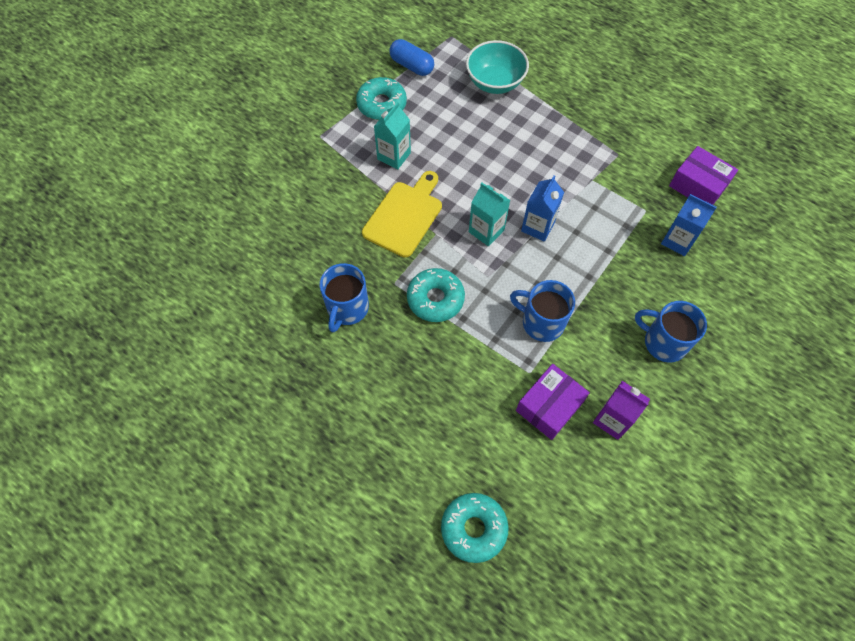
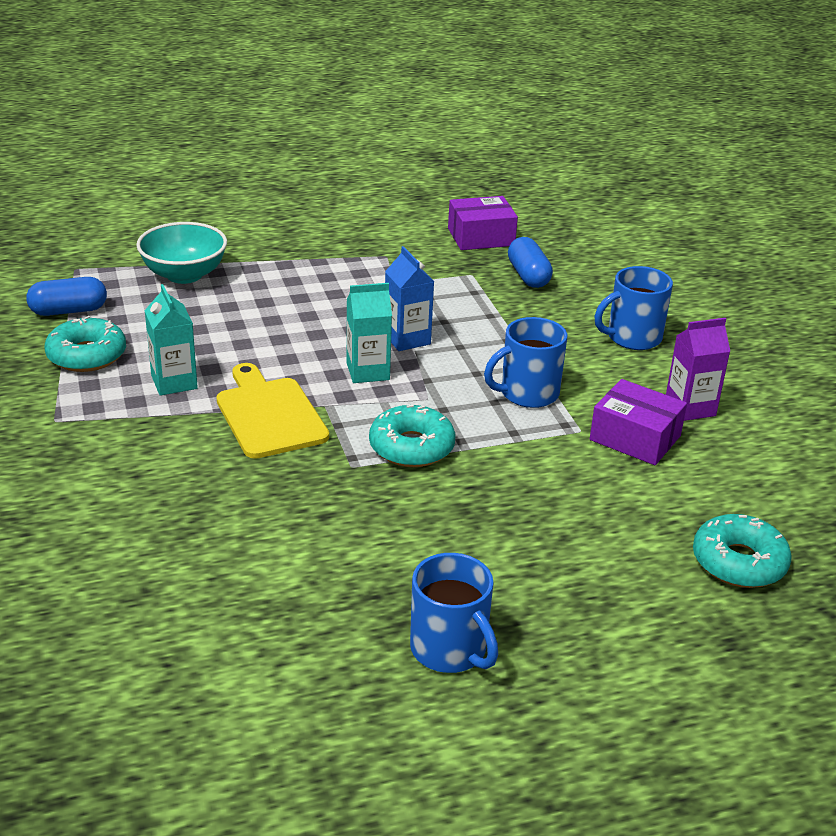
camera: 55 degrees left, 30 degrees down
(347, 308) = (340, 519): blue mug -> blue mug (450, 650)
(549, 406) = (635, 438): purple box -> purple box turned 45 degrees counterclockwise
(678, 241) = (528, 276): blue carton -> blue capsule

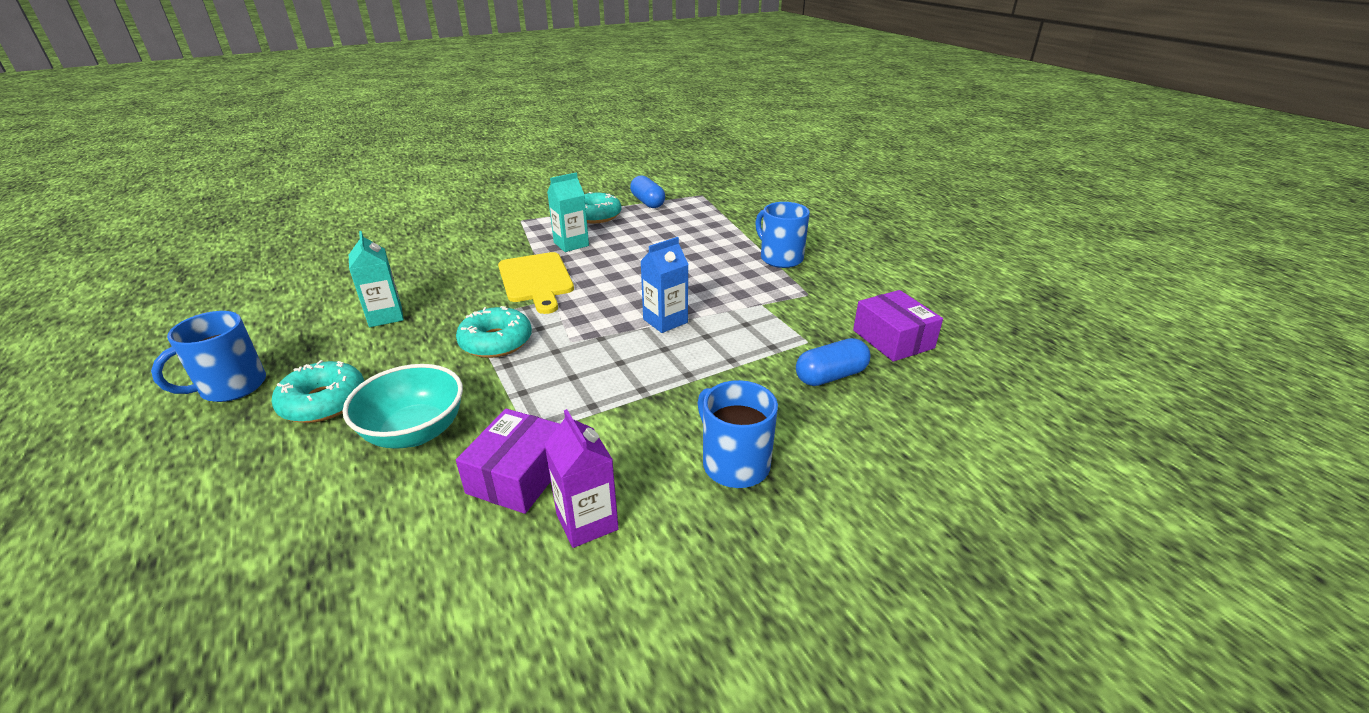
camera: 80 degrees right, 0 degrees up
(184, 275) = (716, 225): turquoise bowl -> turquoise bowl (415, 432)
(269, 414) = (536, 280): yellow cutting board -> yellow cutting board turned 105 degrees clockwise
(368, 371) = (606, 309): turquoise carton -> turquoise carton (385, 316)
(527, 393) = (591, 394): blue mug -> blue mug (780, 258)
(738, 562) = (273, 571): turquoise donut -> turquoise donut (323, 402)

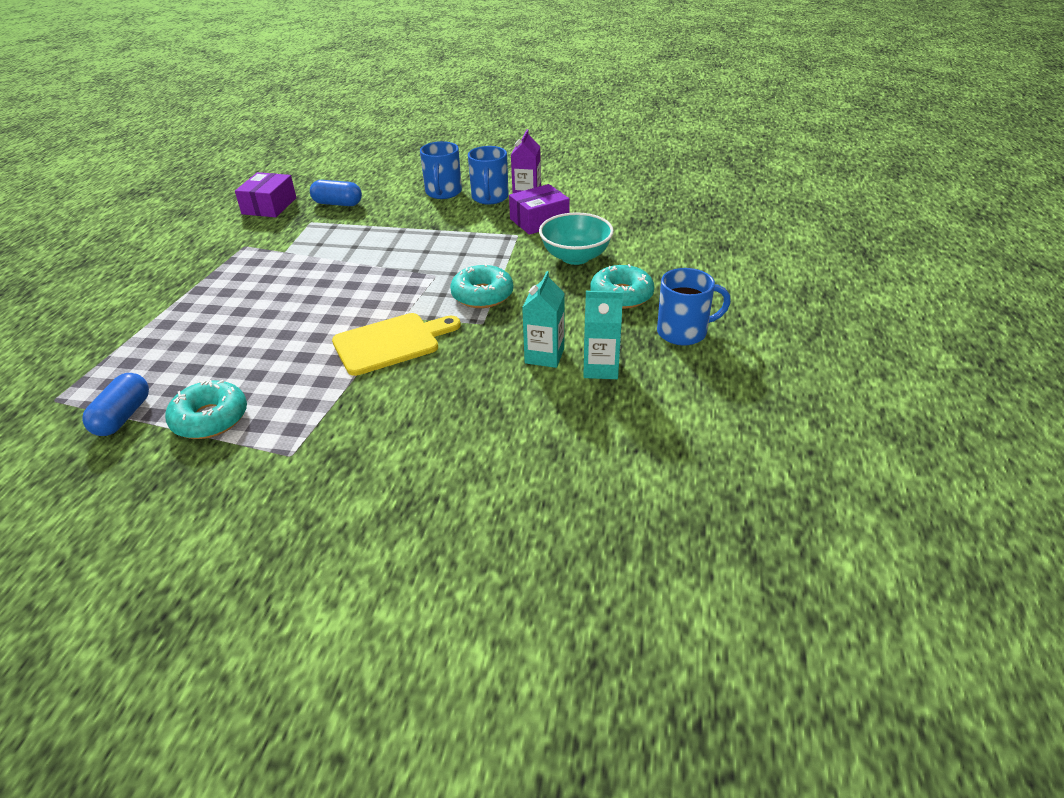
camera: 140 degrees left, 5 degrees up
(536, 280) = (391, 343): yellow cutting board -> yellow cutting board turned 45 degrees clockwise
(571, 244) = (302, 379): turquoise carton -> turquoise carton (601, 368)
(665, 321) = (359, 265): blue carton -> none
(780, 258) = (191, 280): blue mug -> blue mug (490, 198)

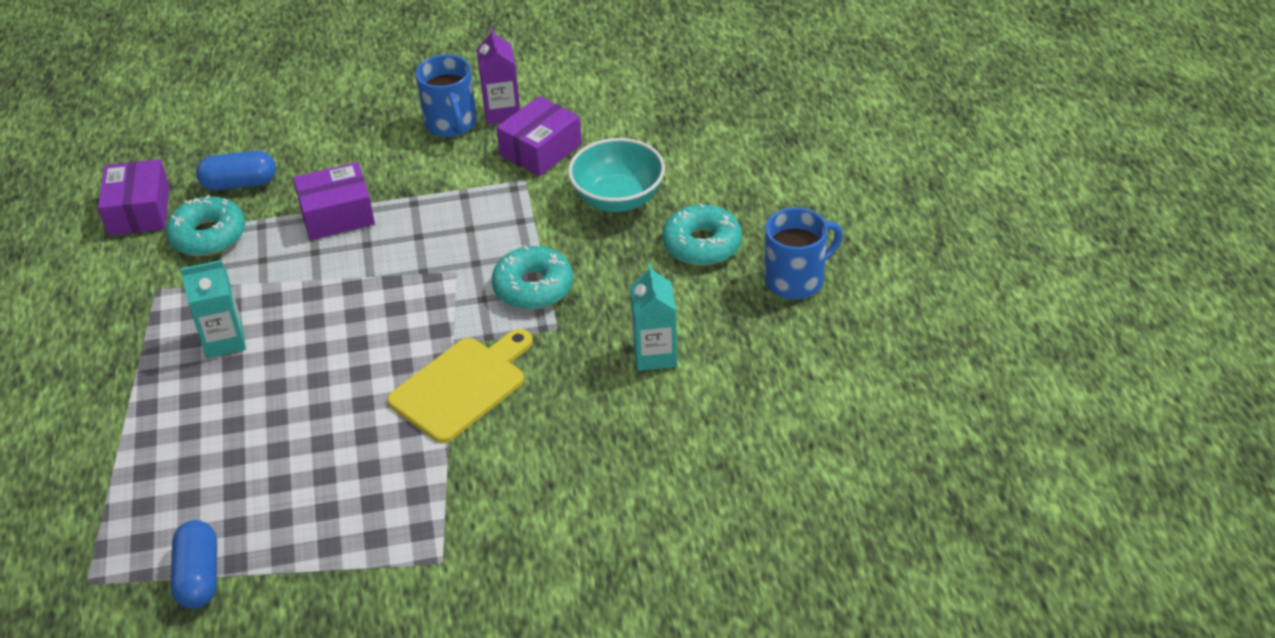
camera: 20 degrees left, 5 degrees up
(210, 419) = (311, 547): turquoise donut -> turquoise donut (208, 236)
(383, 230) = (337, 214): none -> purple box
(443, 192) = (380, 129): blue mug -> none
(601, 368) = (726, 354): turquoise carton -> turquoise carton (224, 340)

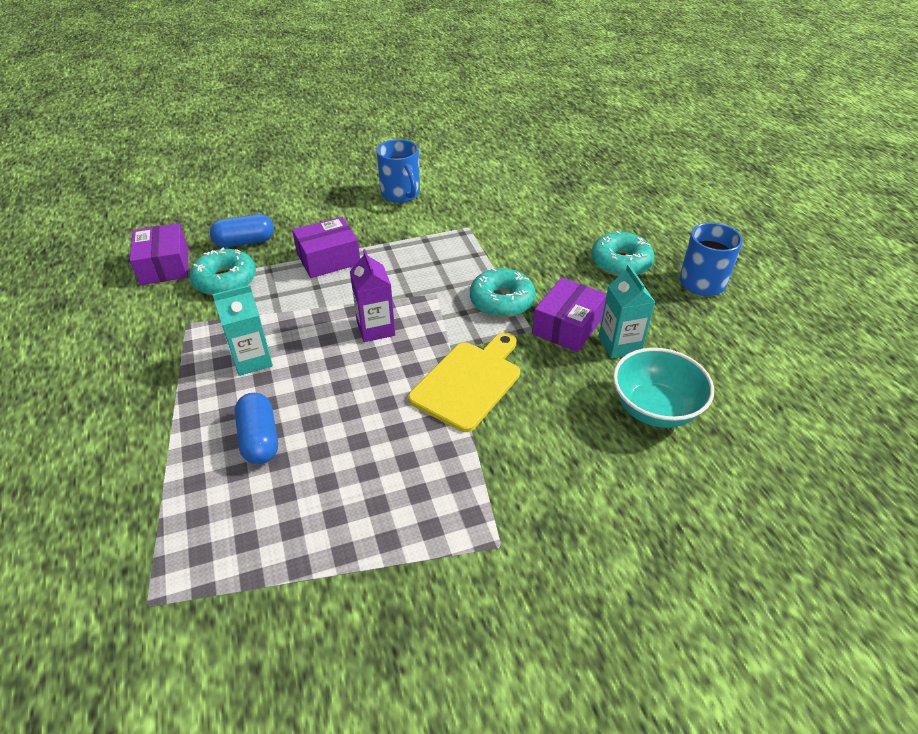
camera: 10 degrees left, 0 degrees up
(199, 577) = (264, 586): blue capsule -> blue capsule (259, 439)
(502, 112) = (436, 185): purple carton -> purple carton (376, 328)
(540, 149) = (473, 207): purple box -> purple box (567, 326)
(618, 199) = (544, 235): turquoise bowl -> turquoise bowl (655, 409)

